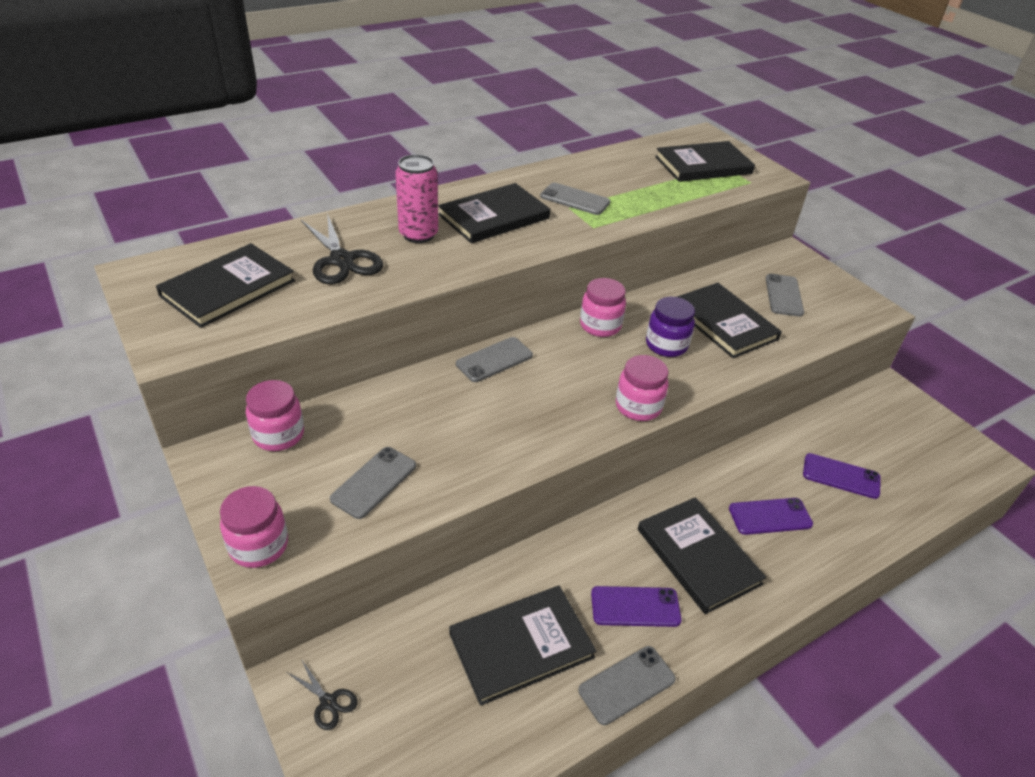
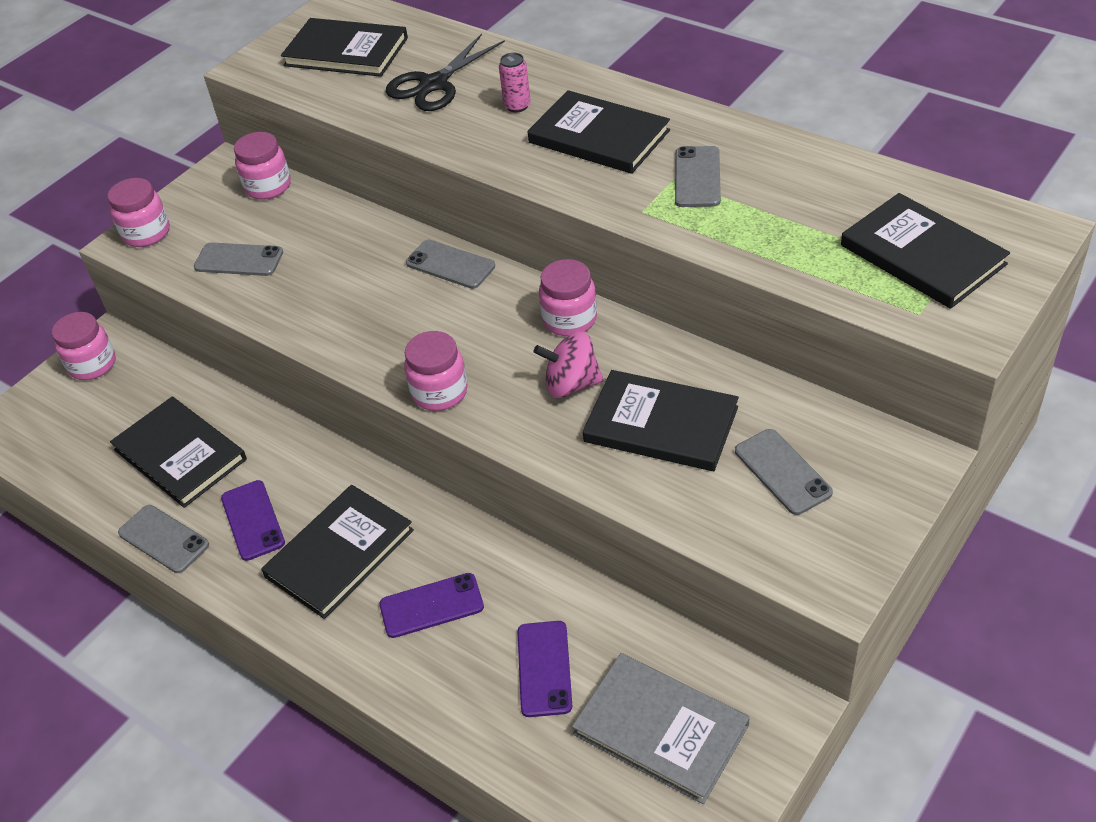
camera: 75 degrees right, 5 degrees up
(328, 702) = (92, 365): black scissors -> pink jar
(418, 235) = (517, 106): pink can -> pink can, size x0.59
(666, 345) = (571, 384): purple jar -> pink spinning top
(724, 323) = (661, 424): black book -> black book turned 75 degrees clockwise
(770, 516) = (431, 606): purple phone -> purple phone turned 75 degrees counterclockwise
(784, 295) = (782, 472): grey phone -> grey phone turned 75 degrees clockwise
(898, 441) = (660, 729): none -> grey book

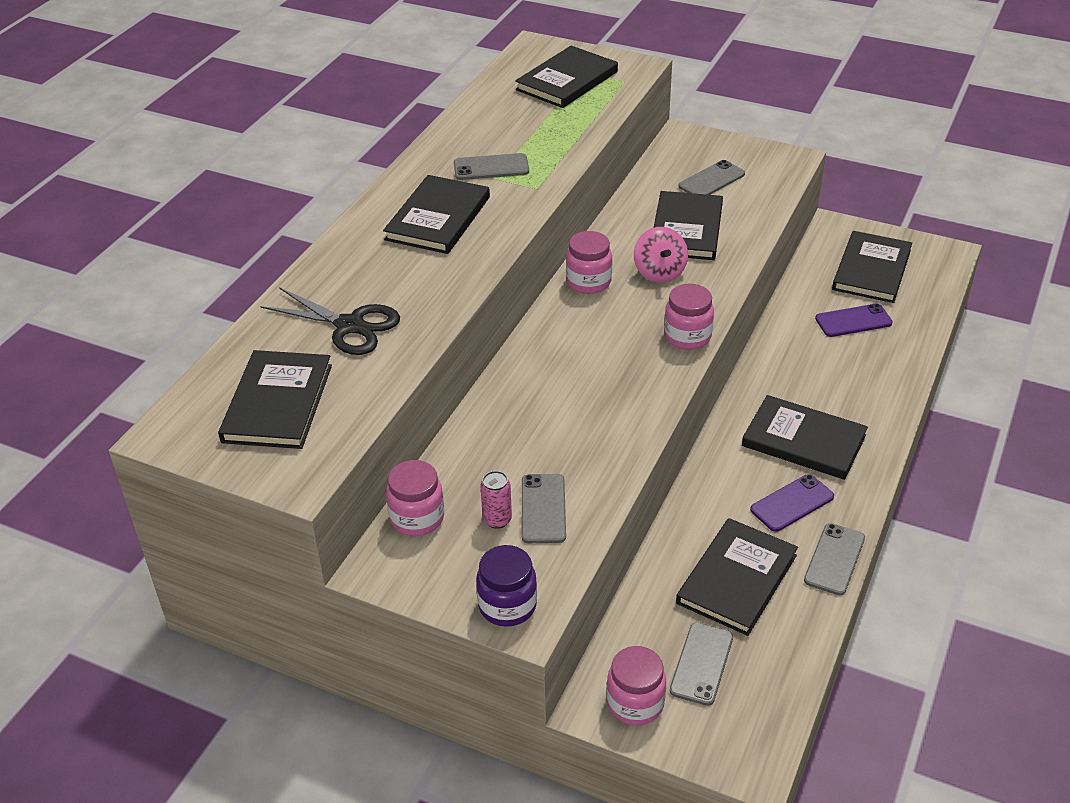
camera: 105 degrees left, 5 degrees down
(146, 233) = (507, 606): pink jar -> purple jar
(431, 606) = (829, 381): purple phone -> none
(450, 265) = (530, 358): grey phone -> grey phone (701, 664)
(517, 106) = (390, 268): pink can -> pink can (497, 520)
(660, 729) = (871, 270): grey book -> black book

